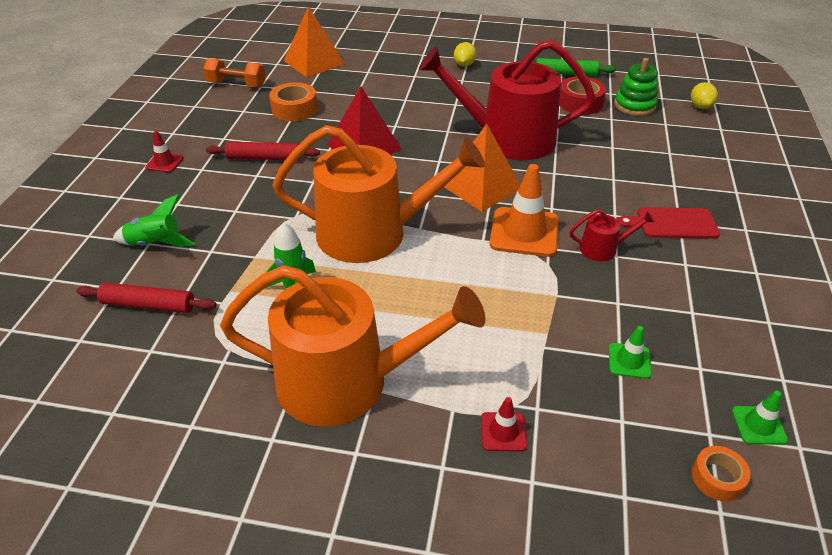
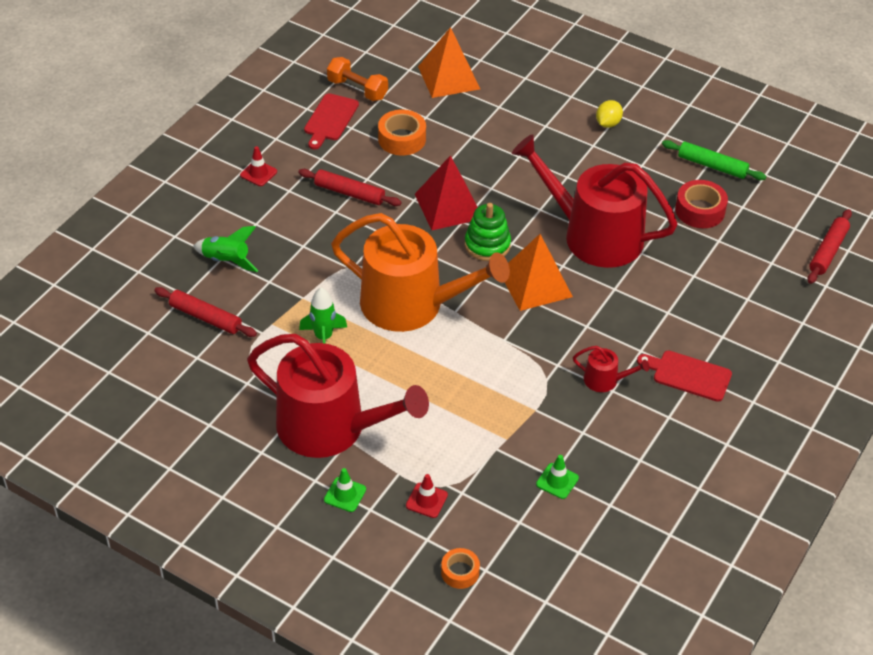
camera: 20 degrees right, 5 degrees up
(220, 109) = (330, 119): none -> red cutting board
(346, 382) = (331, 427): orange watering can -> red watering can
(524, 232) = (545, 343): orange traffic cone -> none
(634, 105) = (756, 230): green stacking toy -> green stacking toy (487, 245)
(700, 106) = (828, 251): yellow lemon -> red rolling pin
(717, 478) = (560, 581): orange tape -> orange tape (460, 572)
(758, 425) = (621, 558): green traffic cone -> green traffic cone (345, 494)

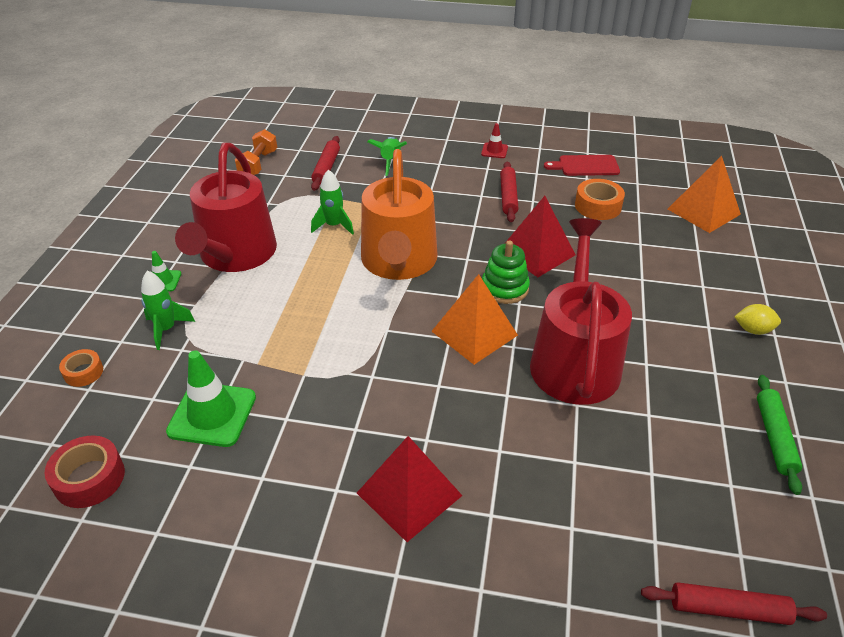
camera: 70 degrees right, 5 degrees down
(357, 89) = (635, 169): orange dumbbell -> orange dumbbell (258, 164)
(426, 500) = (166, 329): red traffic cone -> green rocket
(557, 481) = (212, 414): green traffic cone -> green traffic cone, size x1.96
(605, 380) = (367, 419): red watering can -> none
(688, 375) = (409, 494): red cutting board -> red pyramid
(700, 210) = (687, 443): red tape -> red tape (89, 478)

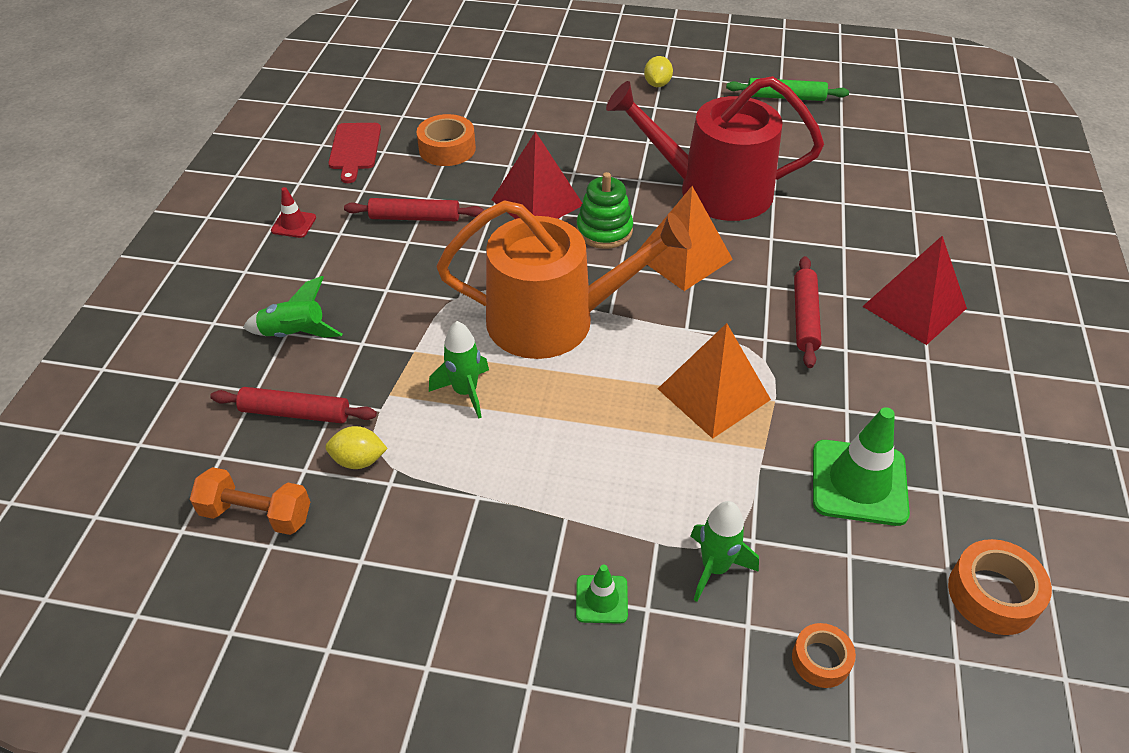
camera: 90 degrees left, 5 degrees up
(89, 478) = (993, 594): red tape -> orange tape
(235, 255) = (534, 508): red watering can -> none
(287, 191) = (359, 460): none -> yellow lemon
(703, 211) = (467, 81): orange pyramid -> orange pyramid (713, 394)
(728, 609) = (953, 145): red rolling pin -> red rolling pin (804, 317)

